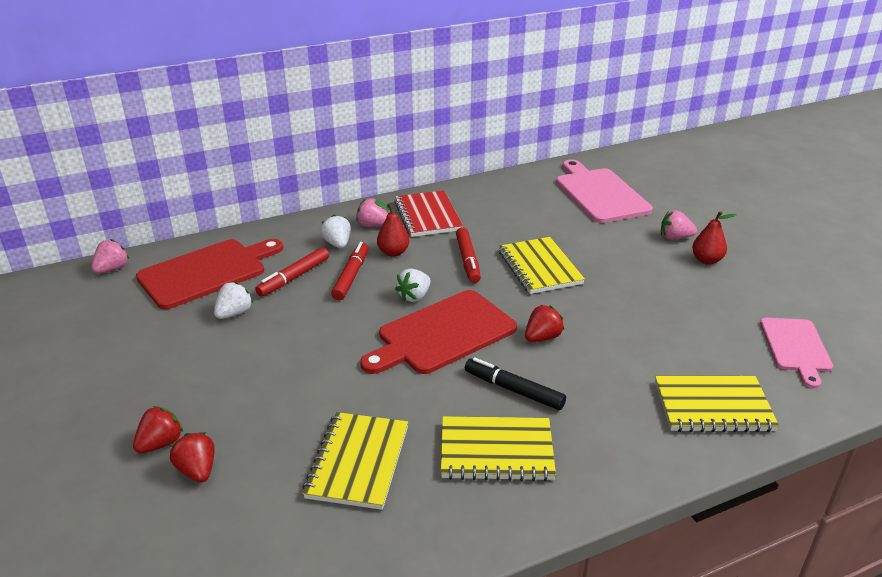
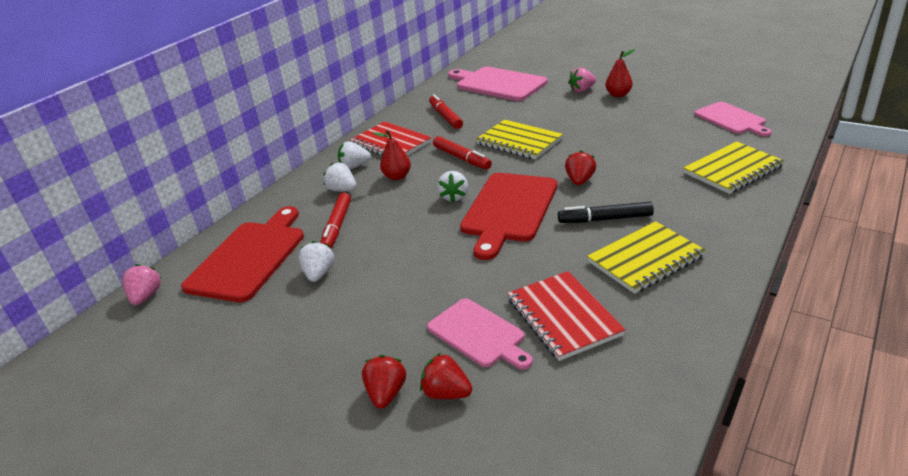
camera: 30 degrees left, 0 degrees up
(278, 436) = (478, 334): none -> pink cutting board
(351, 276) = (385, 205): red marker -> red marker (445, 116)
(357, 462) = (563, 317): yellow notebook -> red notebook
(372, 225) = (354, 166): pink strawberry -> white strawberry

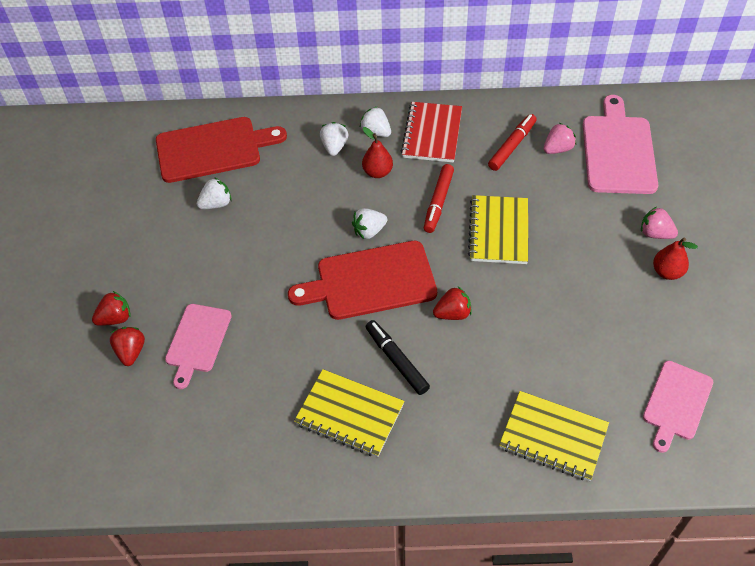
camera: 55 degrees right, 20 degrees up
(146, 296) = (142, 123): pink strawberry -> pink strawberry (558, 149)
(337, 227) = (280, 177): red marker -> none
(563, 317) = (243, 386): red notebook -> none

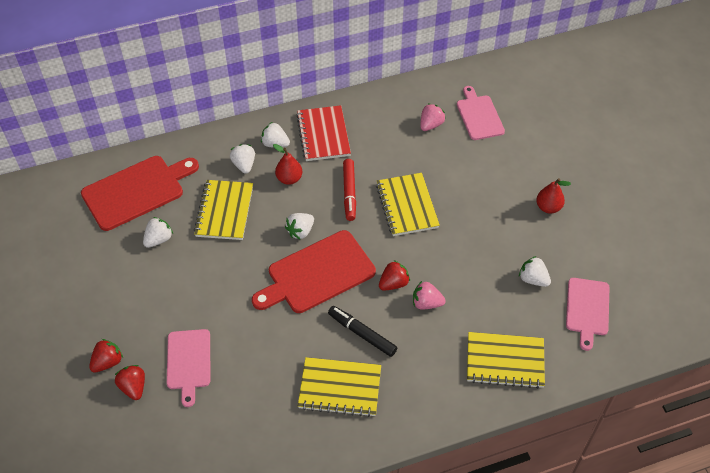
camera: 20 degrees left, 0 degrees up
(295, 190) = (224, 211): none -> yellow notebook
(512, 146) = (393, 131): red marker -> none
(618, 151) = (479, 116): pink cutting board -> pink cutting board, size x0.63
(620, 350) = (533, 279): none -> white strawberry
(655, 233) = (529, 178): pink strawberry -> pink strawberry (426, 303)

